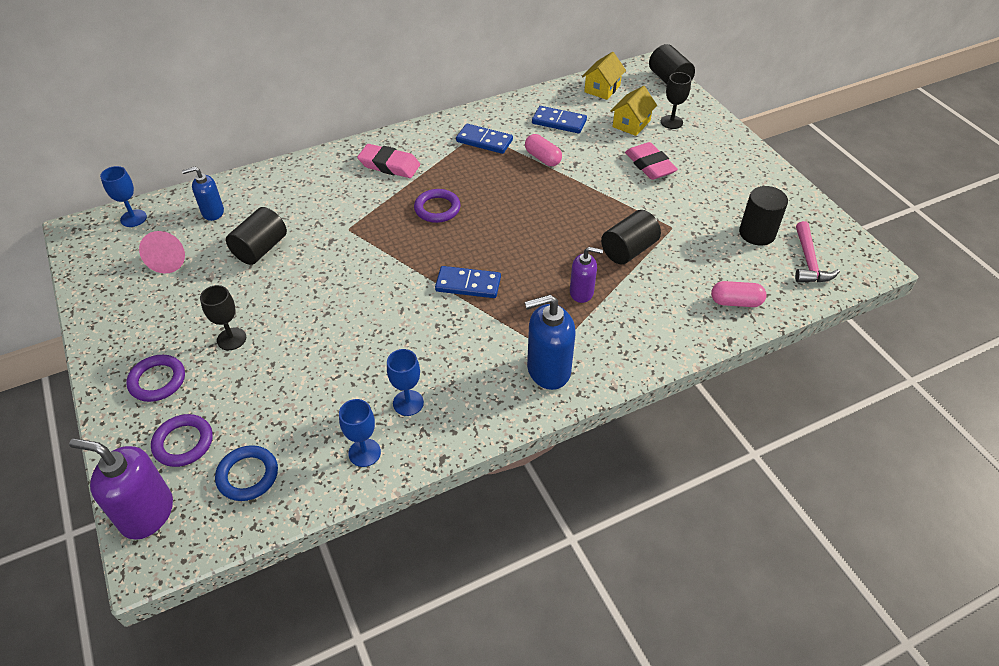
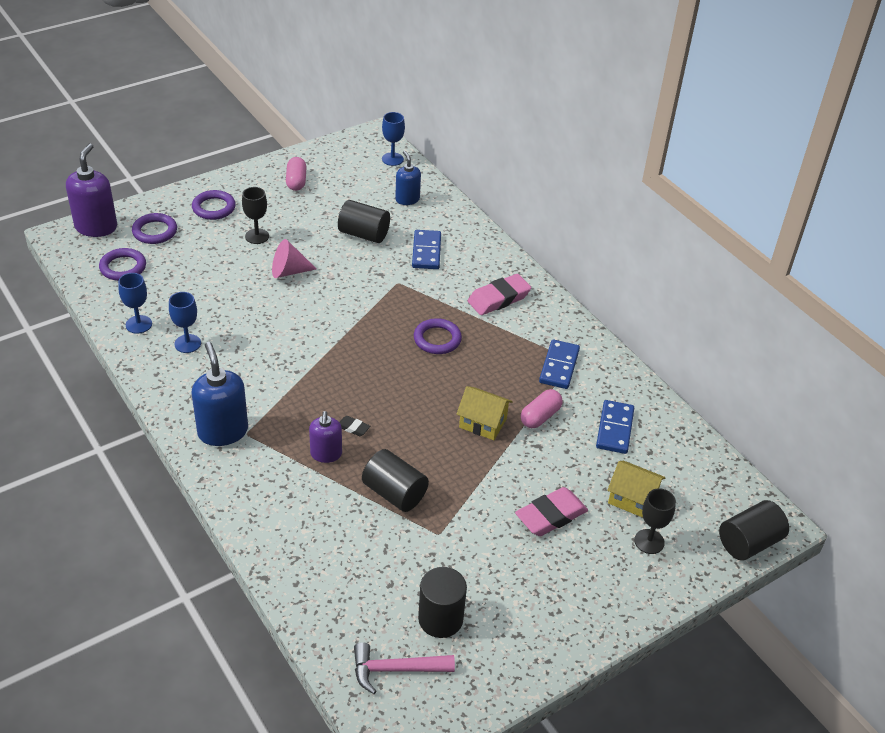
camera: 80 degrees right, 5 degrees down
(170, 260) = (344, 188): pink cone -> pink cone (289, 271)
(248, 475) = (123, 267): blue ring -> purple ring
(389, 165) = (499, 299): pink eraser -> pink eraser turned 45 degrees clockwise
(468, 284) = (331, 370): blue domino -> blue domino (426, 252)
(549, 272) = (353, 428): none -> black eraser
(602, 89) = (701, 469): yellow house -> yellow house (483, 423)
(735, 302) = (321, 587): pink capsule -> pink capsule (296, 181)

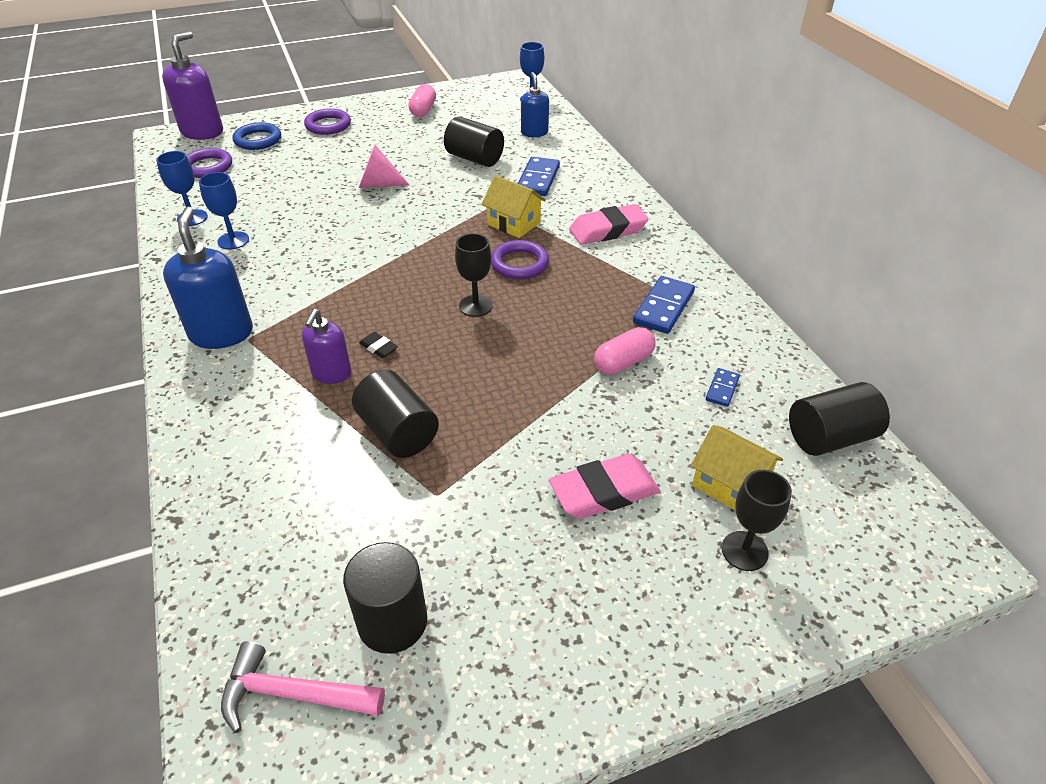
camera: 15 degrees right, 0 degrees up
(155, 231) = (258, 140): purple ring -> blue ring
(257, 236) = (359, 152): black goblet -> black goblet (475, 306)
(483, 423) = (545, 361): yellow house -> yellow house (513, 223)
(614, 429) = (722, 389): blue domino -> blue domino, size x0.54
(749, 542) = (906, 576): black cylinder -> black cylinder (830, 437)

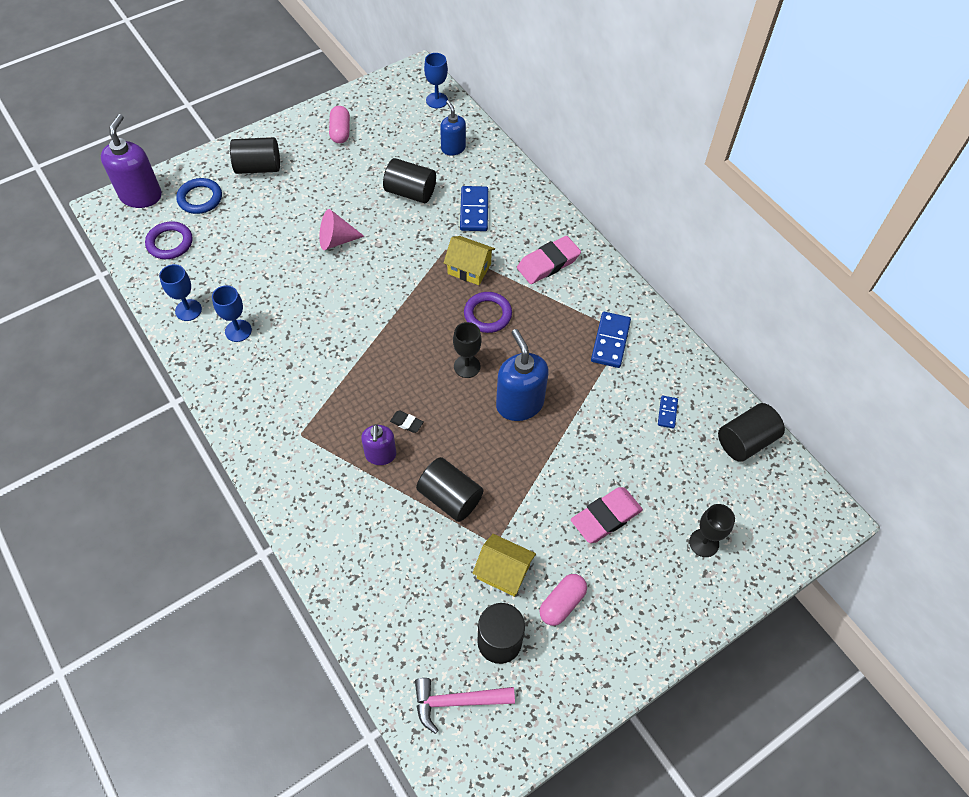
camera: 15 degrees left, 15 degrees up
(221, 333) = (277, 433): blue soap dispenser -> blue soap dispenser (519, 404)
(328, 125) = (258, 167): purple ring -> black cylinder
(623, 362) = (592, 401): pink capsule -> pink capsule (562, 603)
(730, 485) = (686, 494): yellow house -> yellow house (503, 572)

